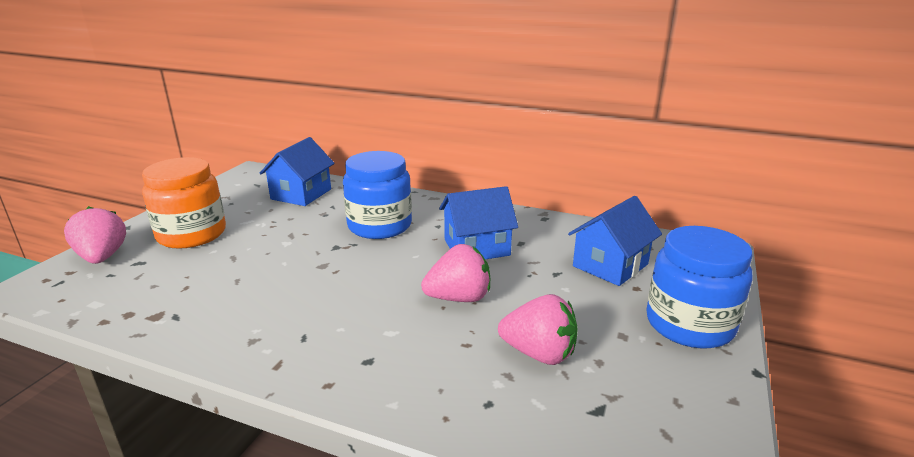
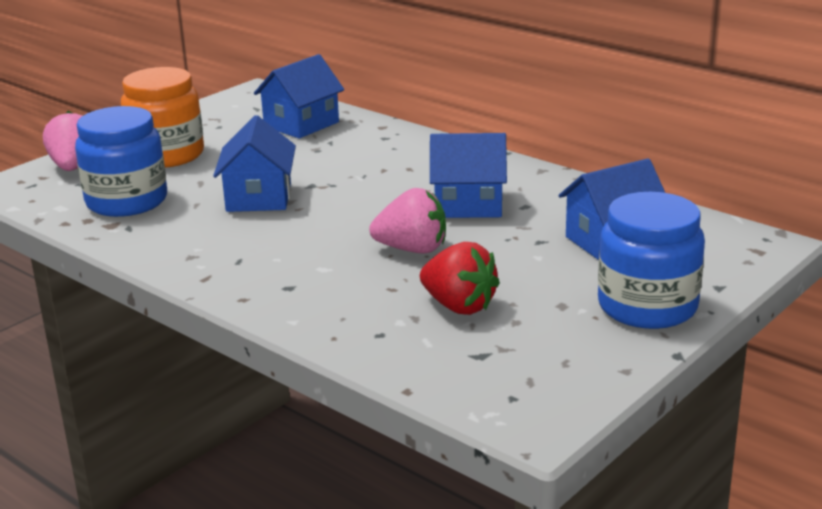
camera: 20 degrees right, 0 degrees up
(294, 265) = (259, 197): none -> blue house
(379, 226) = (372, 169): blue jar -> blue jar (127, 201)
(539, 353) = (459, 306): pink strawberry -> red strawberry

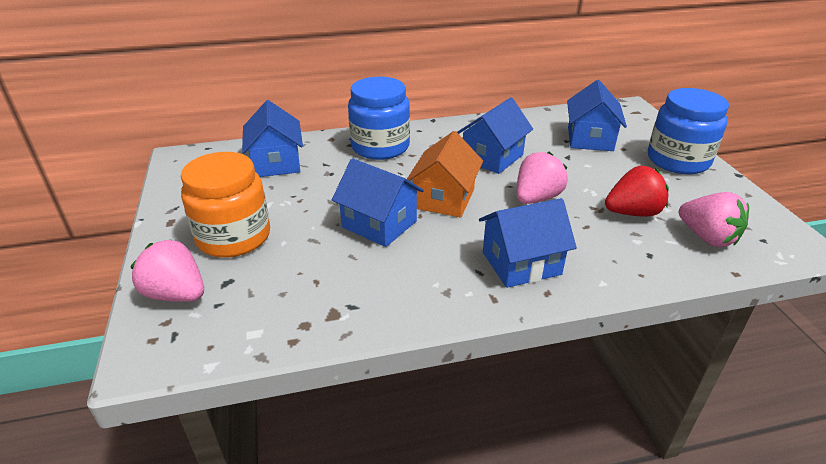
camera: 55 degrees left, 10 degrees up
(127, 201) = (297, 289): blue jar -> blue jar (380, 147)
(276, 274) = (521, 263): none -> blue house
(344, 208) = (444, 198): none -> orange house
(465, 360) = (707, 237): none -> pink strawberry

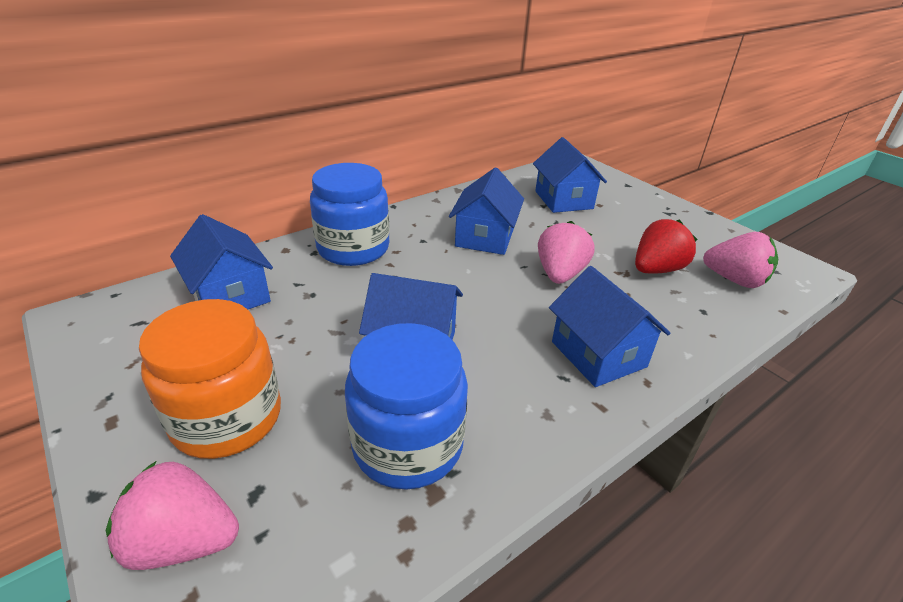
camera: 25 degrees left, 0 degrees up
(444, 198) = (467, 296): orange house -> none
(521, 263) = (598, 354): blue house -> blue house turned 75 degrees counterclockwise
(678, 160) = (653, 208): blue jar -> blue jar (408, 445)

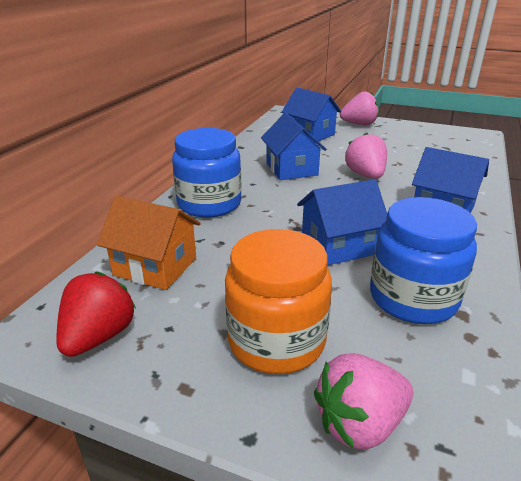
camera: 30 degrees left, 5 degrees down
(230, 295) = (155, 266): blue house -> orange house
(656, 269) = (412, 156): red strawberry -> red strawberry (99, 336)
(734, 280) = (455, 149): pink strawberry -> pink strawberry (359, 124)

